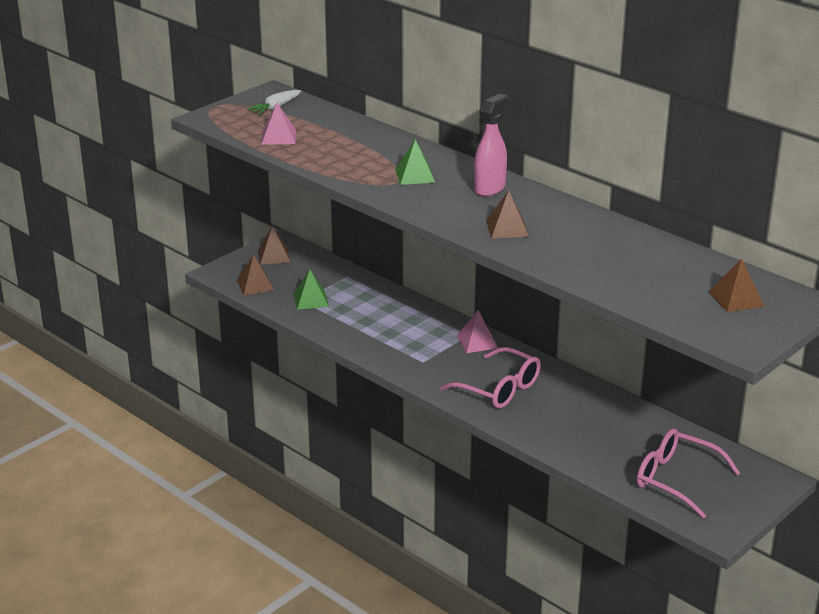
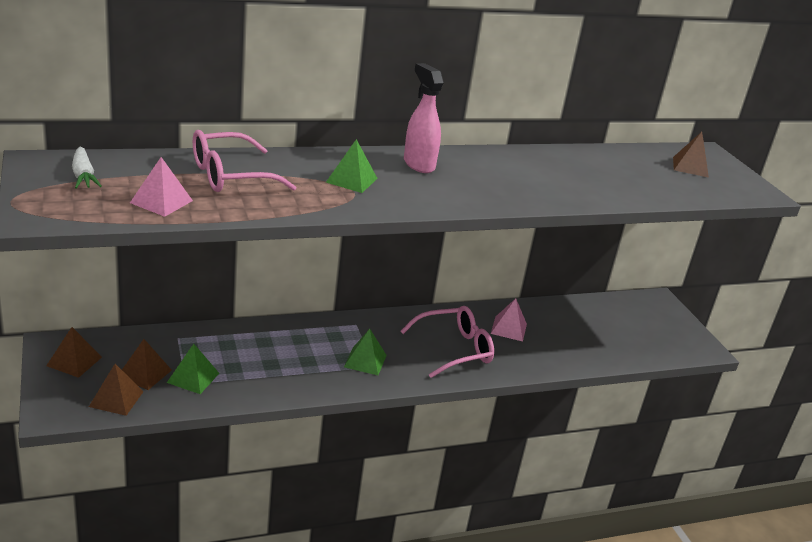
camera: 65 degrees left, 0 degrees up
(424, 355) = (365, 361): none -> green pyramid
(477, 342) = (372, 326): pink pyramid -> pink pyramid (509, 328)
(507, 228) = (503, 188): brown pyramid -> brown pyramid (144, 373)
(677, 480) = (636, 335): pink glasses -> pink glasses (231, 176)

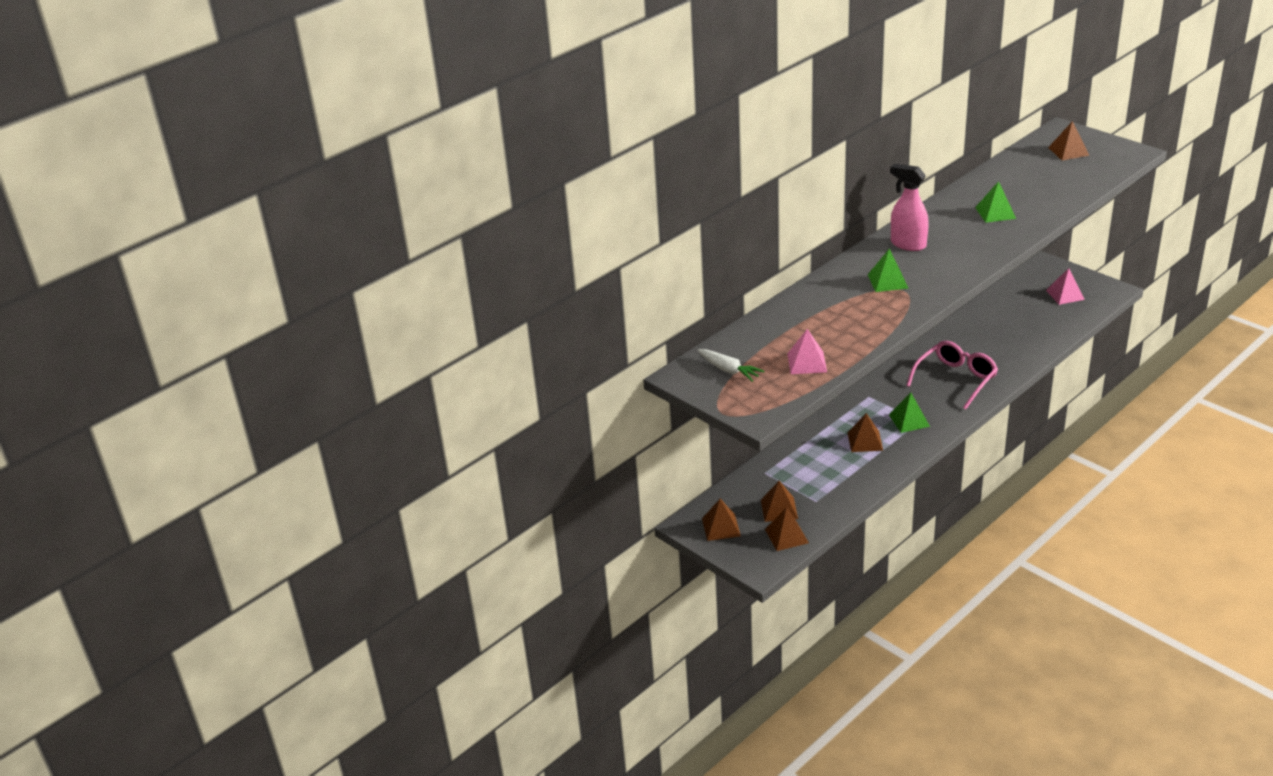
camera: 20 degrees left, 5 degrees up
(193, 378) = (815, 494): green pyramid -> green pyramid (995, 213)
(231, 176) = (813, 319): pink glasses -> none
(301, 357) = (865, 441): none -> brown pyramid
(509, 328) = (972, 343): pink pyramid -> pink pyramid (1065, 294)

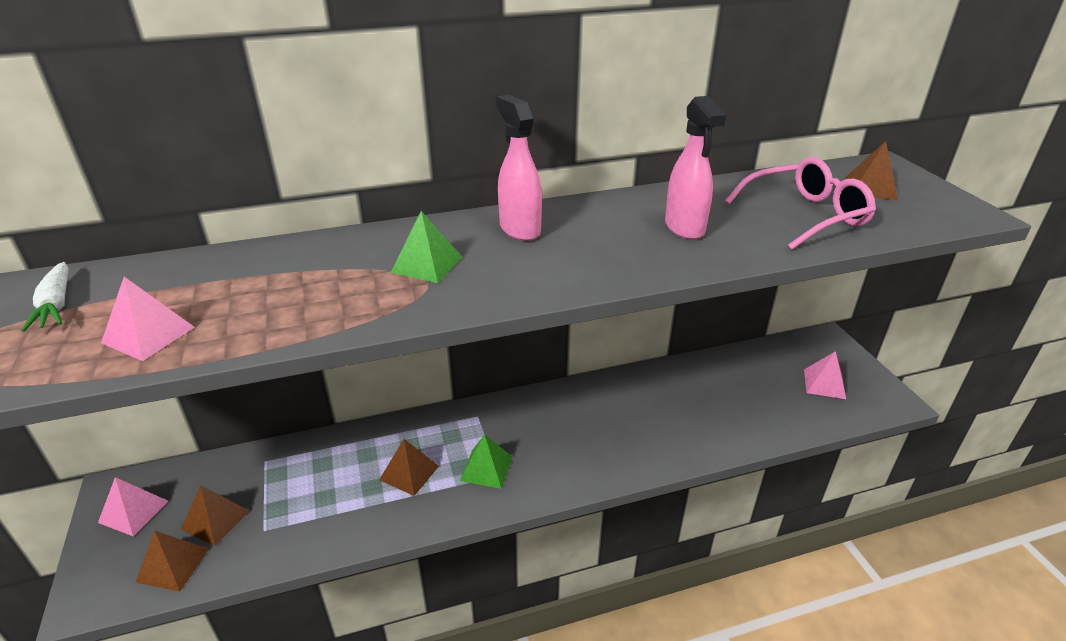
camera: 25 degrees right, 0 degrees up
(721, 527) = (133, 511): brown pyramid -> pink pyramid
(955, 380) = (593, 438): pink glasses -> pink glasses (804, 215)
(995, 213) = (684, 228): green pyramid -> pink spray bottle

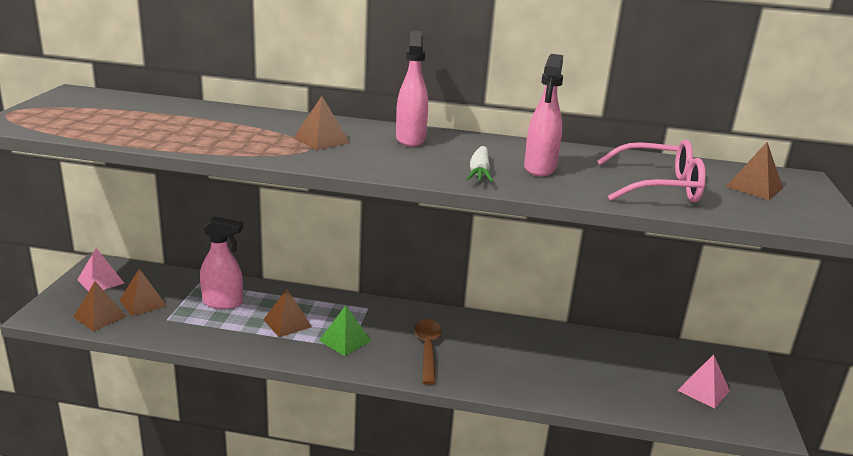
camera: 25 degrees right, 10 degrees down
(56, 305) = (92, 105): white carrot -> white carrot (479, 172)
(148, 335) = (123, 129): pink pyramid -> none
(315, 477) = (223, 303): none -> pink spray bottle
(427, 264) = (321, 140): green pyramid -> brown pyramid
(573, 443) = (427, 349): none -> brown spoon

